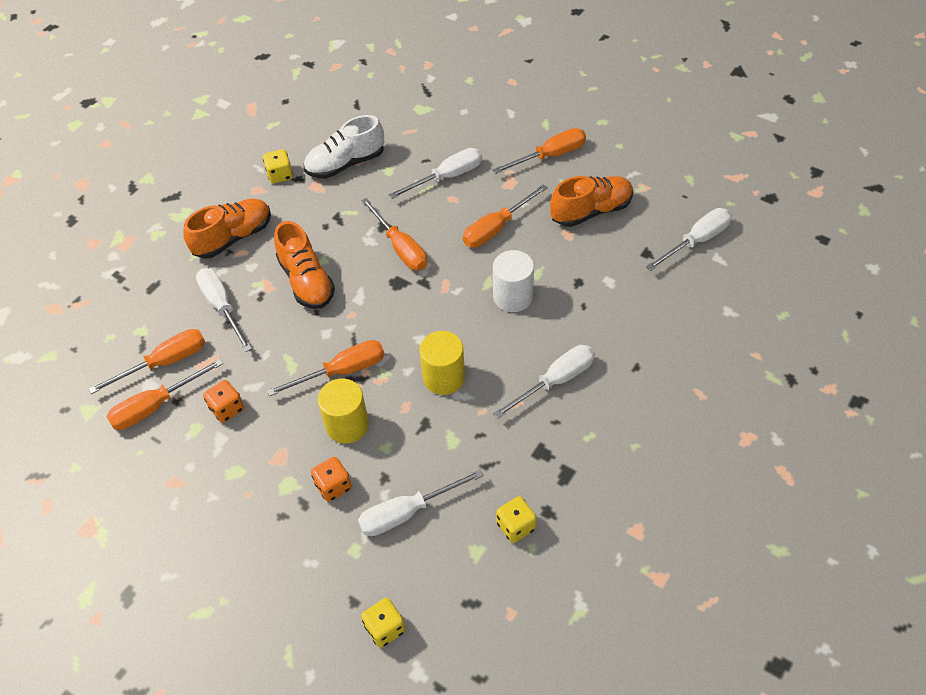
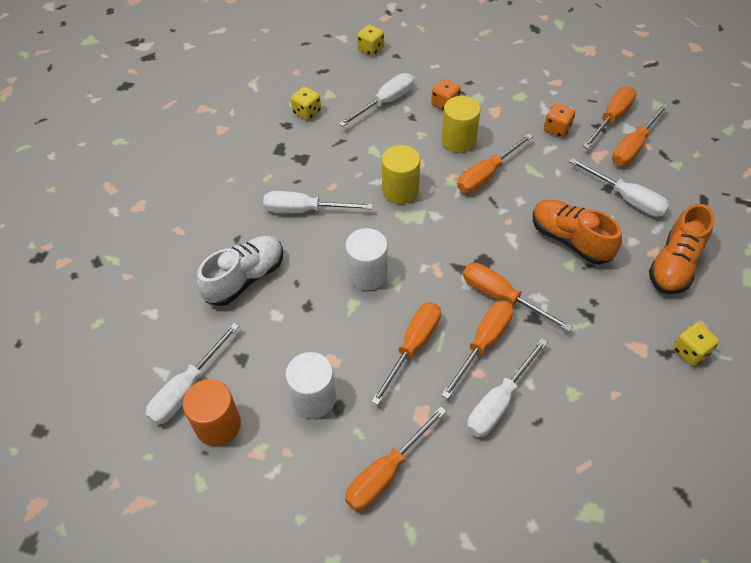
camera: 160 degrees right, 0 degrees up
(345, 164) = (628, 388): white shoe -> white shoe (245, 278)
(437, 217) = (483, 343): none -> orange screwdriver
(555, 381) = (305, 210): white screwdriver -> white screwdriver turned 60 degrees clockwise
(591, 211) = (314, 398): orange shoe -> white cylinder
(672, 210) = (218, 425): none -> orange cylinder

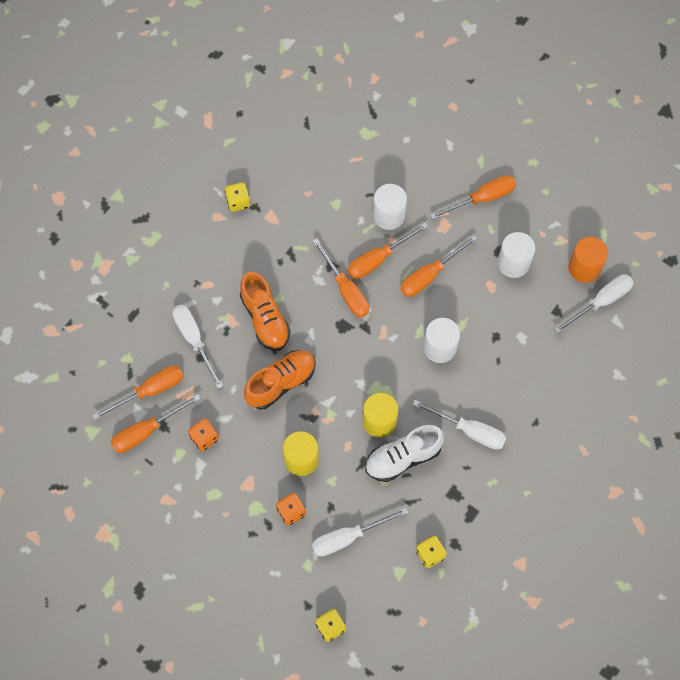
camera: 160 degrees left, 15 degrees up
(245, 278) = (538, 379): white shoe -> white shoe (403, 458)
(486, 175) = (297, 409): orange screwdriver -> none
(498, 402) = (389, 215): white screwdriver -> white cylinder
(674, 264) = (199, 268): orange shoe -> orange shoe (281, 383)

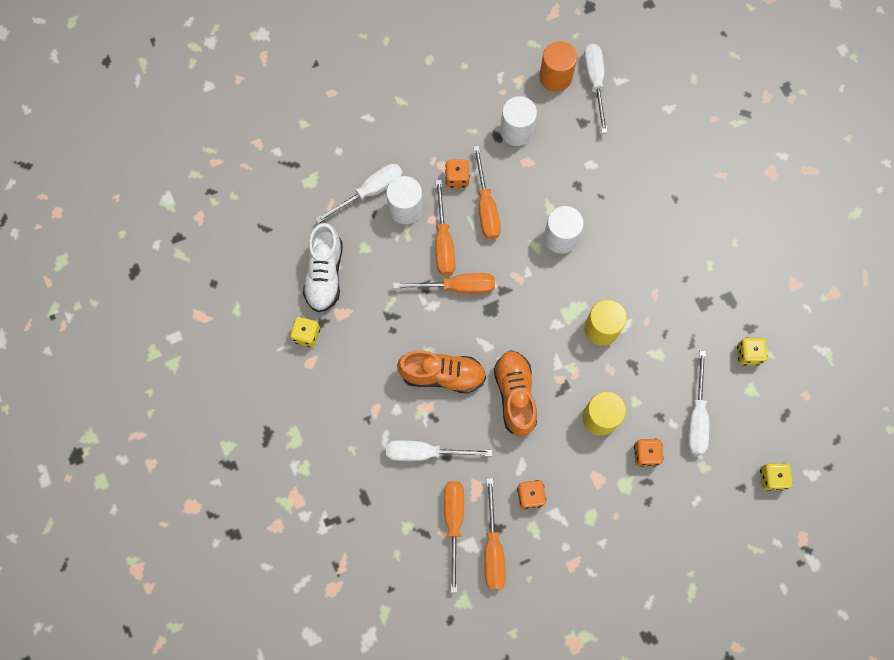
camera: 60 degrees left, 5 degrees up
(403, 458) = (647, 327): white shoe -> white shoe (325, 274)
(440, 240) = (457, 178): none -> orange dice
(469, 431) = (653, 257): white screwdriver -> white screwdriver (370, 192)
(482, 198) = (438, 120): orange screwdriver -> none

